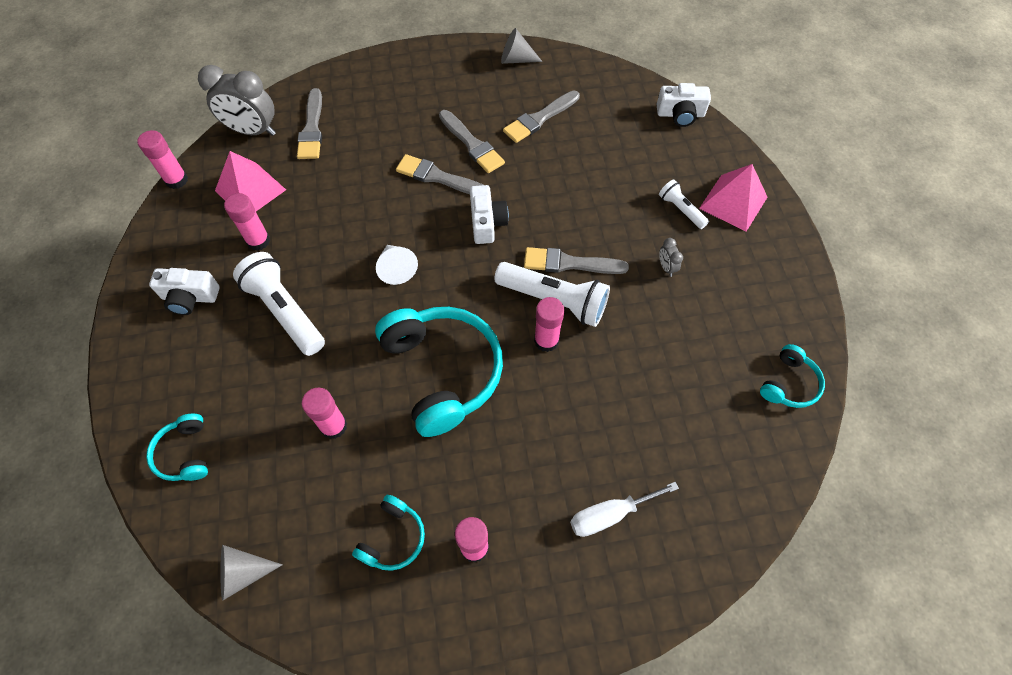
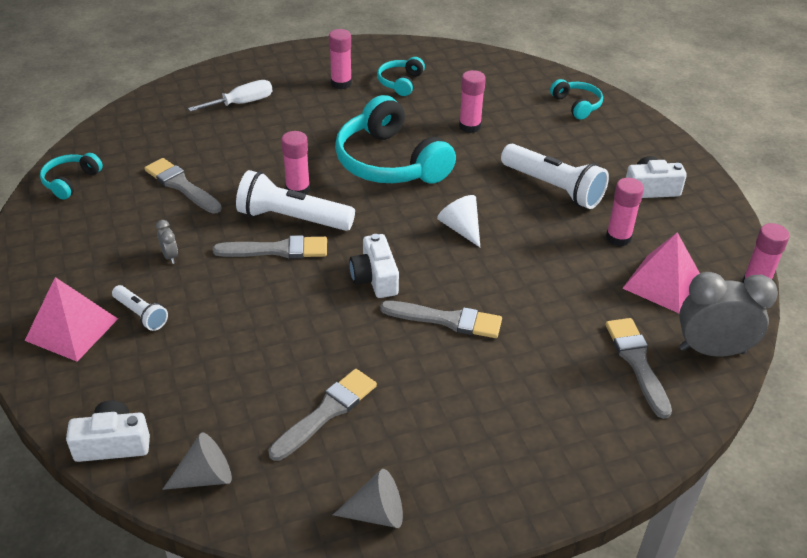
camera: 170 degrees right, 20 degrees down
(243, 573) = (496, 63): grey cone -> grey cone (205, 477)
(472, 144) = (415, 365): grey brush -> grey brush (181, 186)

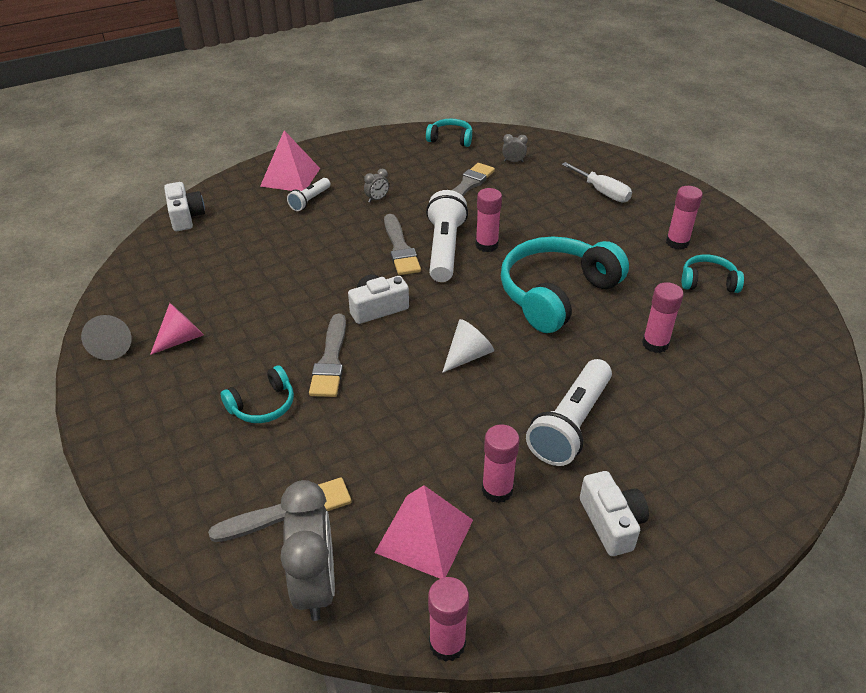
camera: 80 degrees right, 0 degrees up
(151, 145) = (513, 161): none -> grey clock
(205, 477) = (154, 259): grey cone -> none
(326, 412) = (214, 305): grey brush -> none
(381, 443) = (181, 339): none -> pink cone
(577, 105) = (766, 438): turquoise headphones -> turquoise headphones (263, 405)

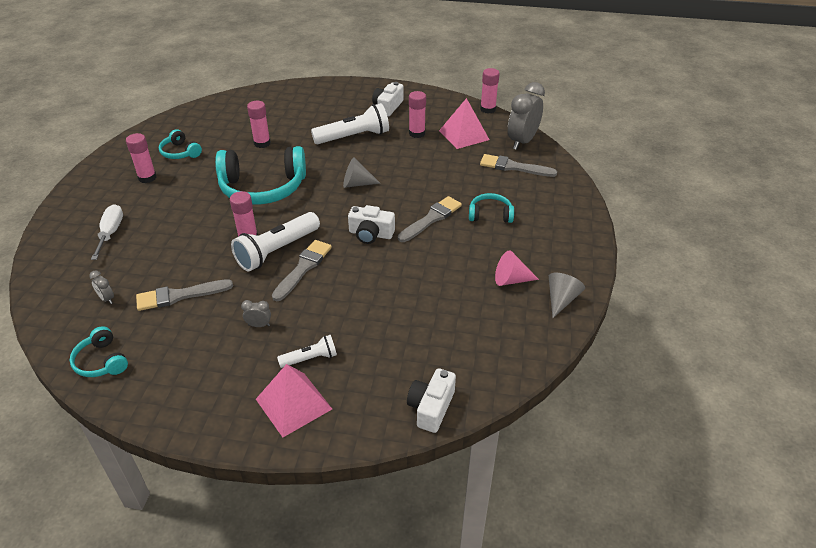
camera: 140 degrees left, 0 degrees up
(468, 355) = (357, 184): white cone -> grey cone

